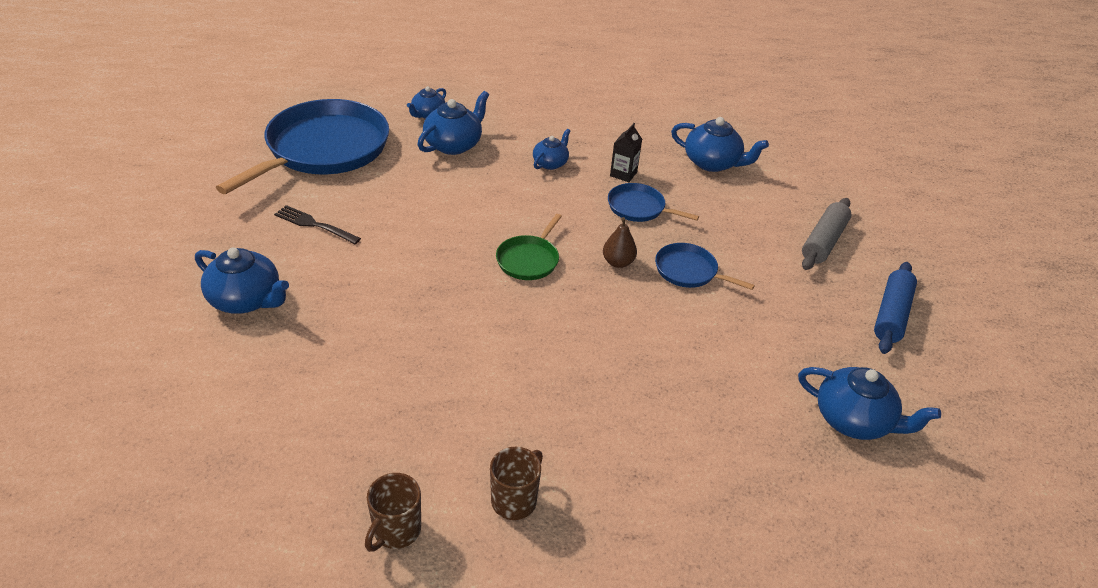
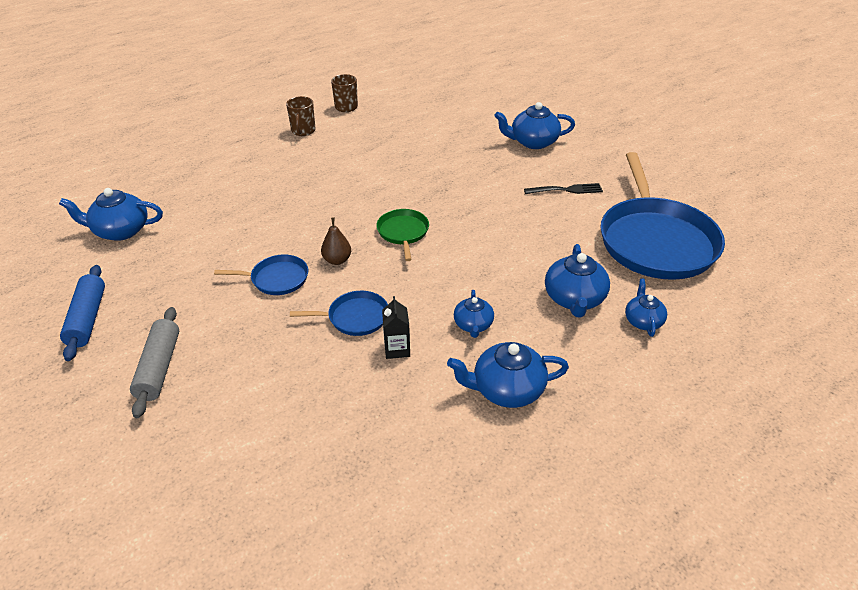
camera: 150 degrees right, 0 degrees up
(712, 163) = (314, 418): blue teapot -> blue teapot (507, 390)

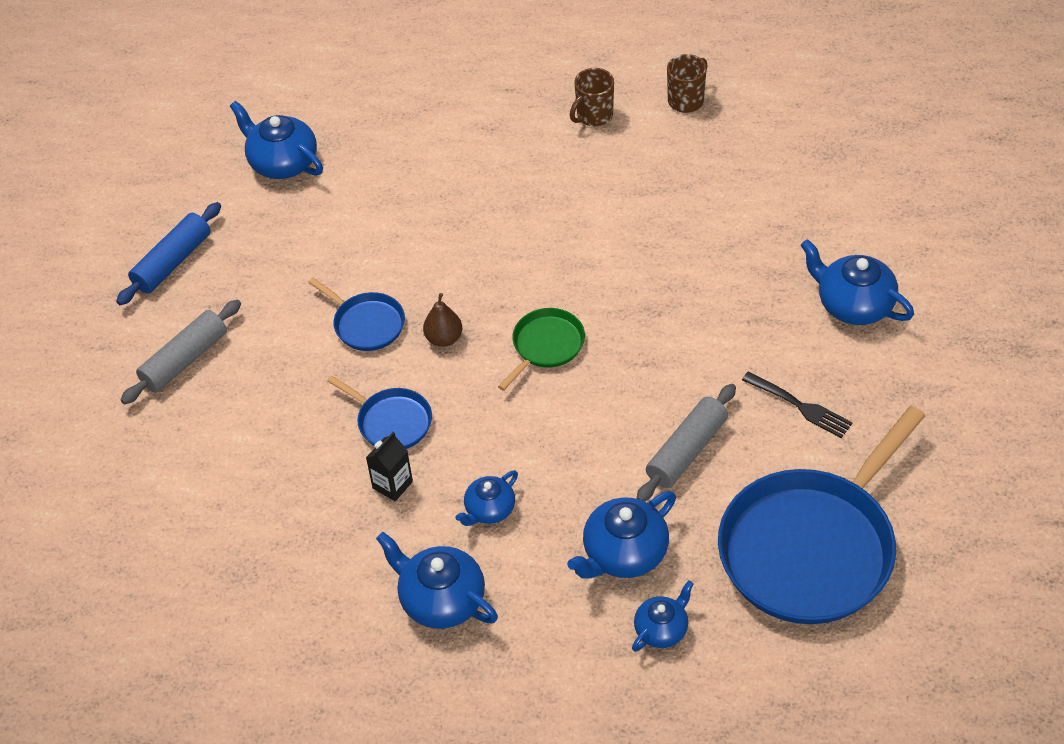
camera: 45 degrees right, 10 degrees up
(540, 236) = (686, 451): none -> grey rolling pin

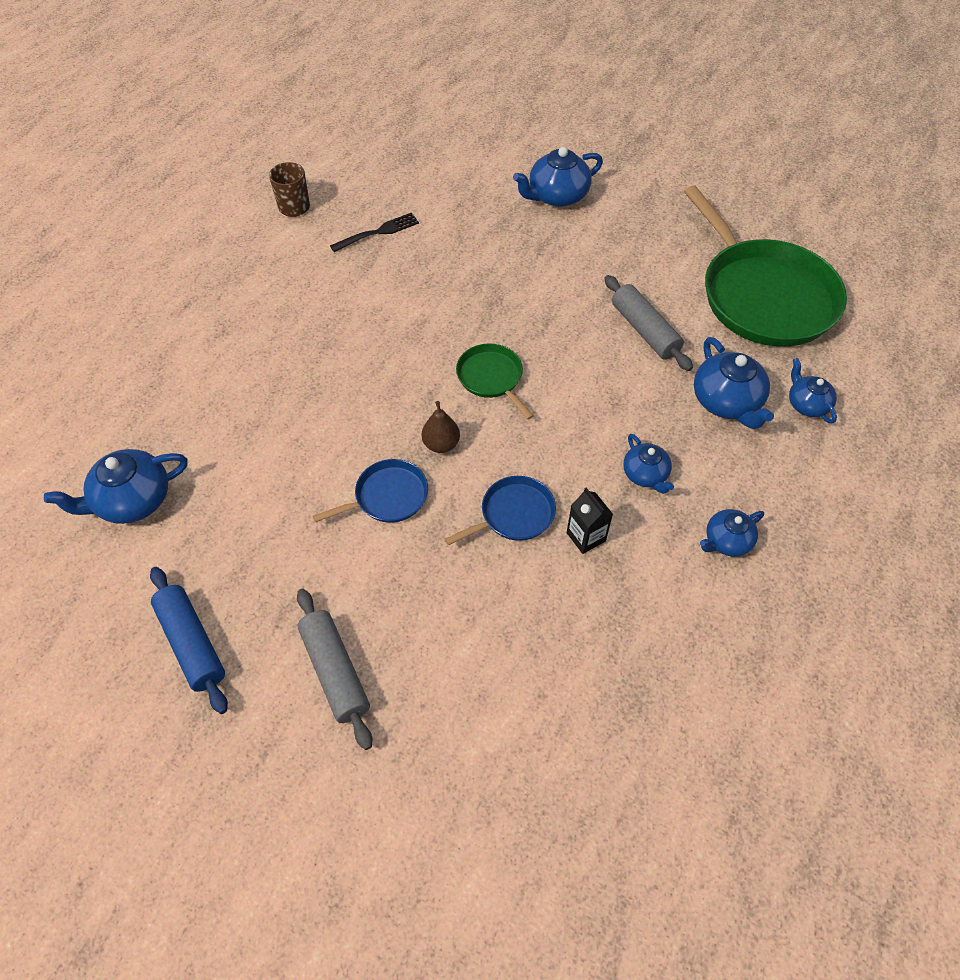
camera: 70 degrees left, 5 degrees up
(441, 600) = (726, 541): blue teapot -> blue teapot, size x0.61
(594, 116) = (264, 263): brown mug -> none
(799, 406) = (634, 256): black fork -> black fork (377, 233)
(812, 547) = (763, 295): blue pan -> green pan

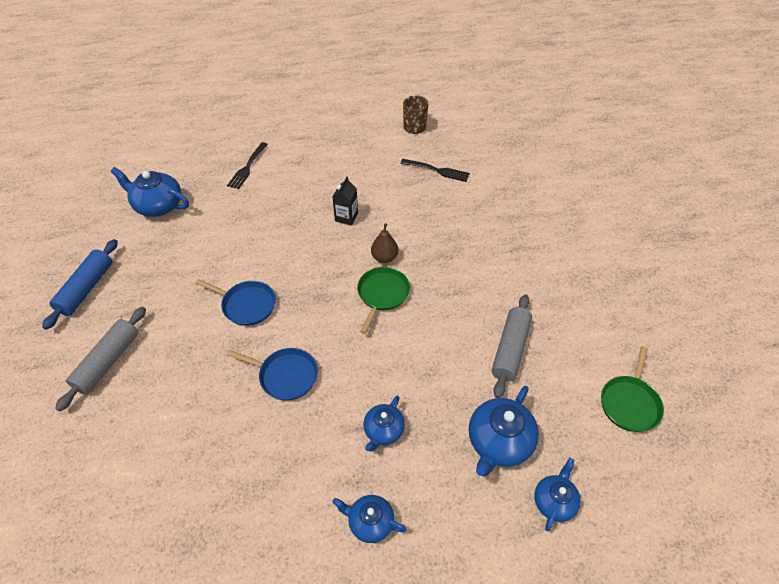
camera: 50 degrees right, 5 degrees down
(173, 379) = (247, 167): none -> black fork
(441, 444) = (307, 304): brown pear -> brown pear (384, 257)
(557, 196) = (571, 227): blue teapot -> none
(586, 537) = (300, 428): black carton -> black carton (346, 217)
(763, 295) = (630, 403): green pan -> green pan, size x0.46

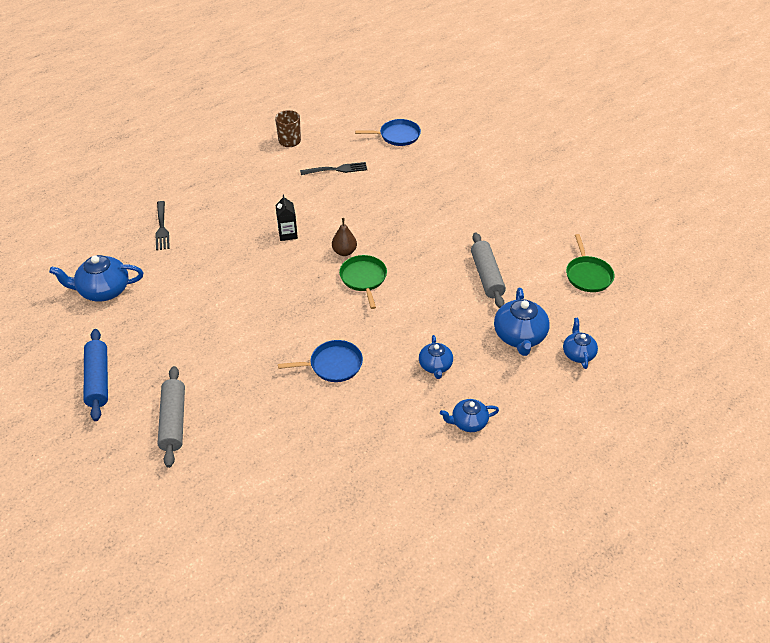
camera: 30 degrees left, 5 degrees down
(246, 305) = (257, 331): blue pan -> blue pan (397, 136)

